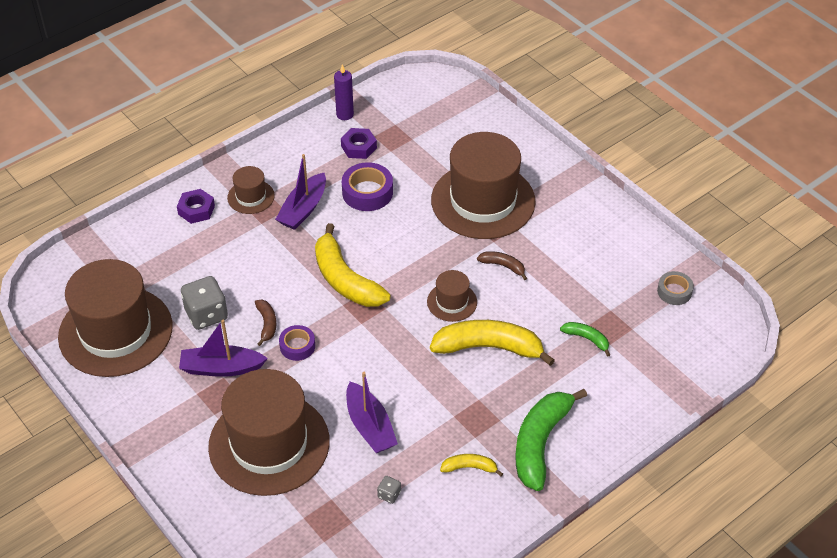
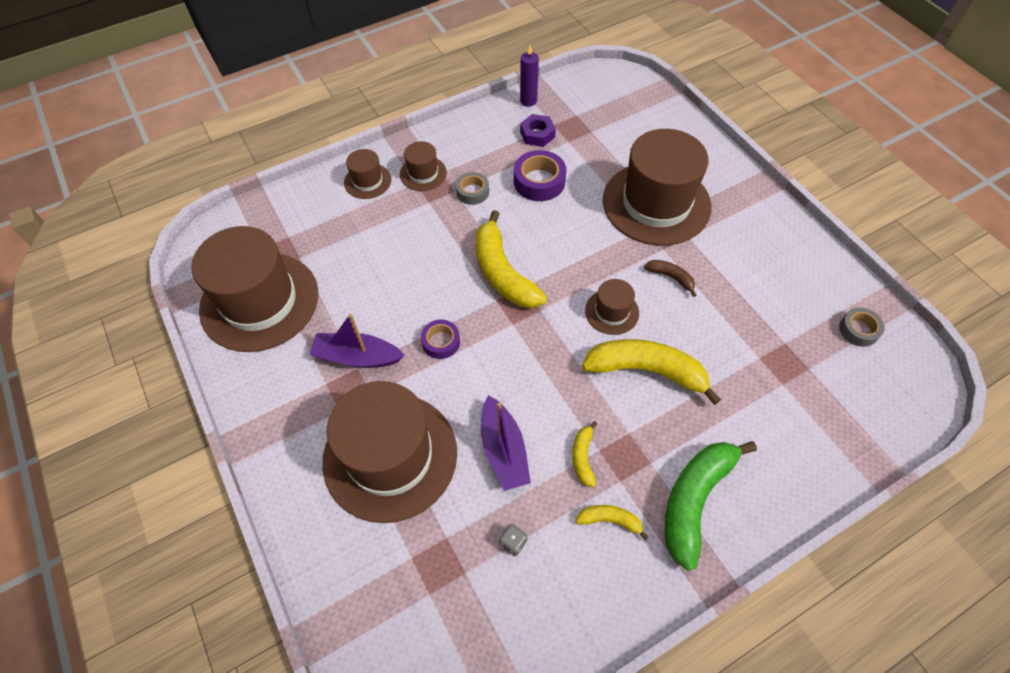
camera: 10 degrees right, 10 degrees up
(196, 210) = (367, 181): purple nut -> brown hat
(206, 314) = (354, 294): grey dice -> none
(267, 324) = (414, 312): brown banana -> none
(303, 209) = (472, 192): purple boat -> grey tape
(440, 423) = (583, 457): none -> yellow banana
(587, 339) = (757, 374): green banana -> none

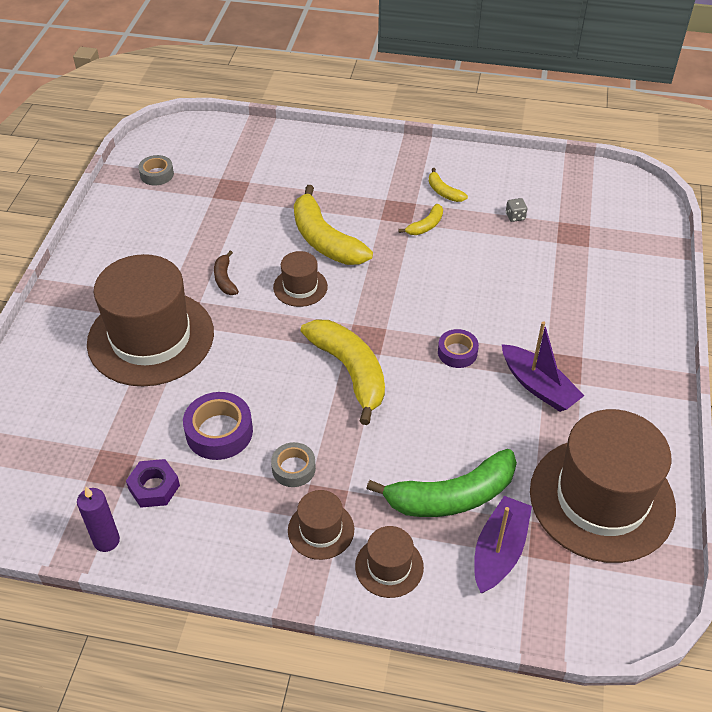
camera: 140 degrees left, 10 degrees down
(390, 456) = (562, 304): brown hat -> none
(503, 272) = (350, 371): yellow banana -> yellow banana turned 45 degrees counterclockwise
(503, 450) = (475, 260): purple boat -> purple boat (499, 551)
(695, 500) = (381, 171): green banana -> green banana (451, 496)

